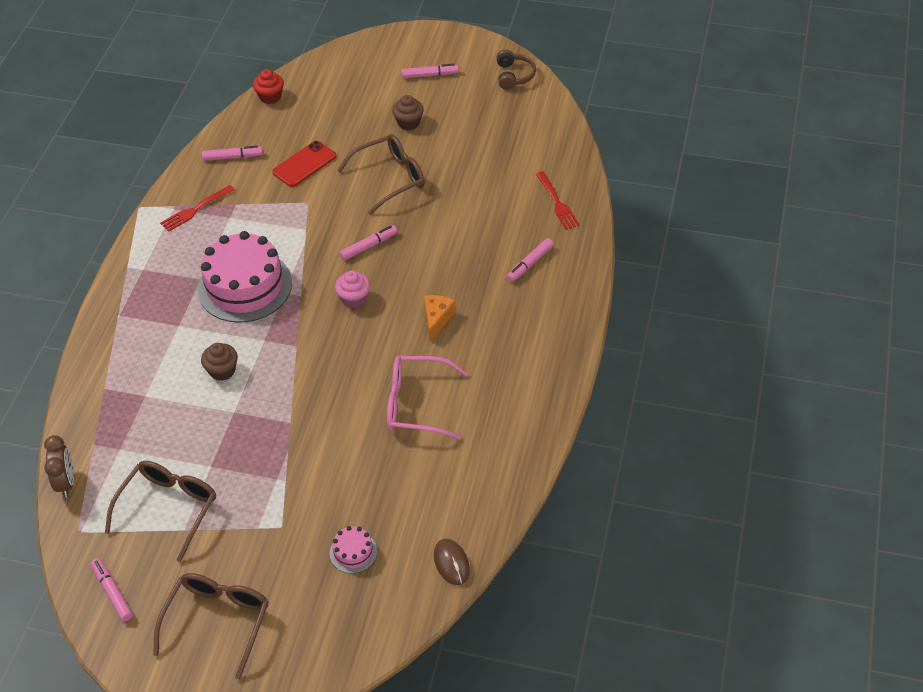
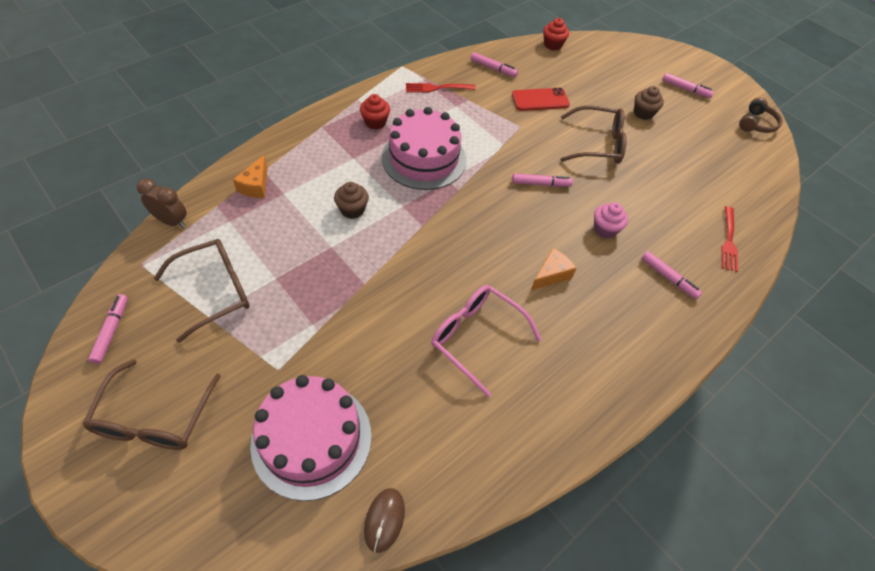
camera: 30 degrees right, 5 degrees up
(66, 482) = (172, 221): brown clock -> brown clock turned 90 degrees counterclockwise
(112, 405) = (256, 186): none -> orange cheese
(167, 279) = (375, 122): none -> red cupcake
(218, 621) = (154, 418): brown glasses -> brown glasses turned 135 degrees clockwise
(353, 552) = (311, 439): pink cake -> pink cake, size x2.30
(354, 298) = (497, 216): pink cupcake -> pink cupcake (605, 229)
(530, 263) = (668, 278): pink marker -> pink marker turned 120 degrees counterclockwise

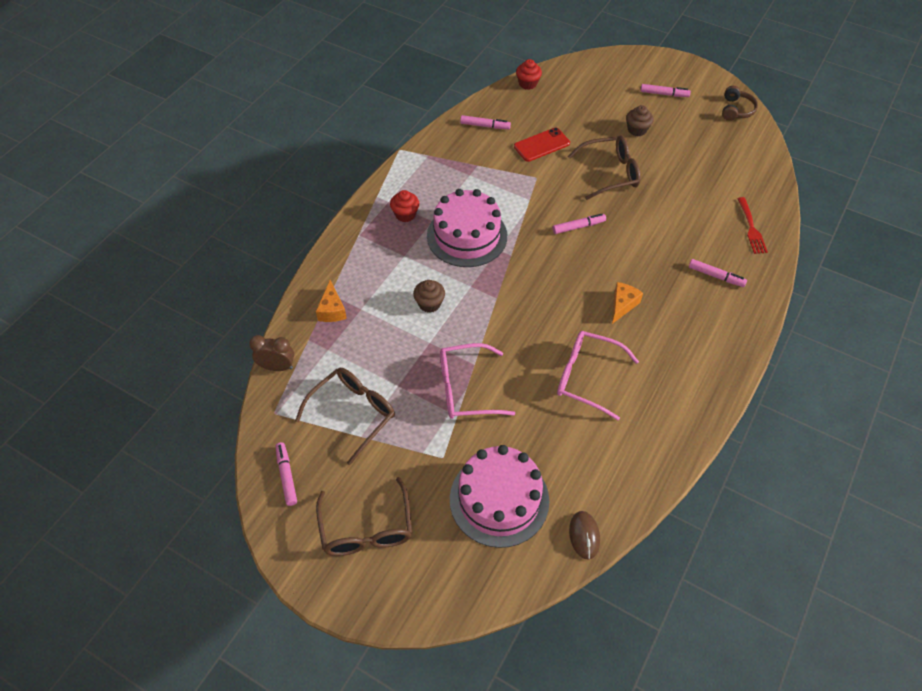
camera: 15 degrees left, 0 degrees up
(341, 305) = (465, 389): none -> pink glasses
(437, 88) = (443, 162): red fork -> none
(605, 229) = (649, 250): pink cupcake -> none

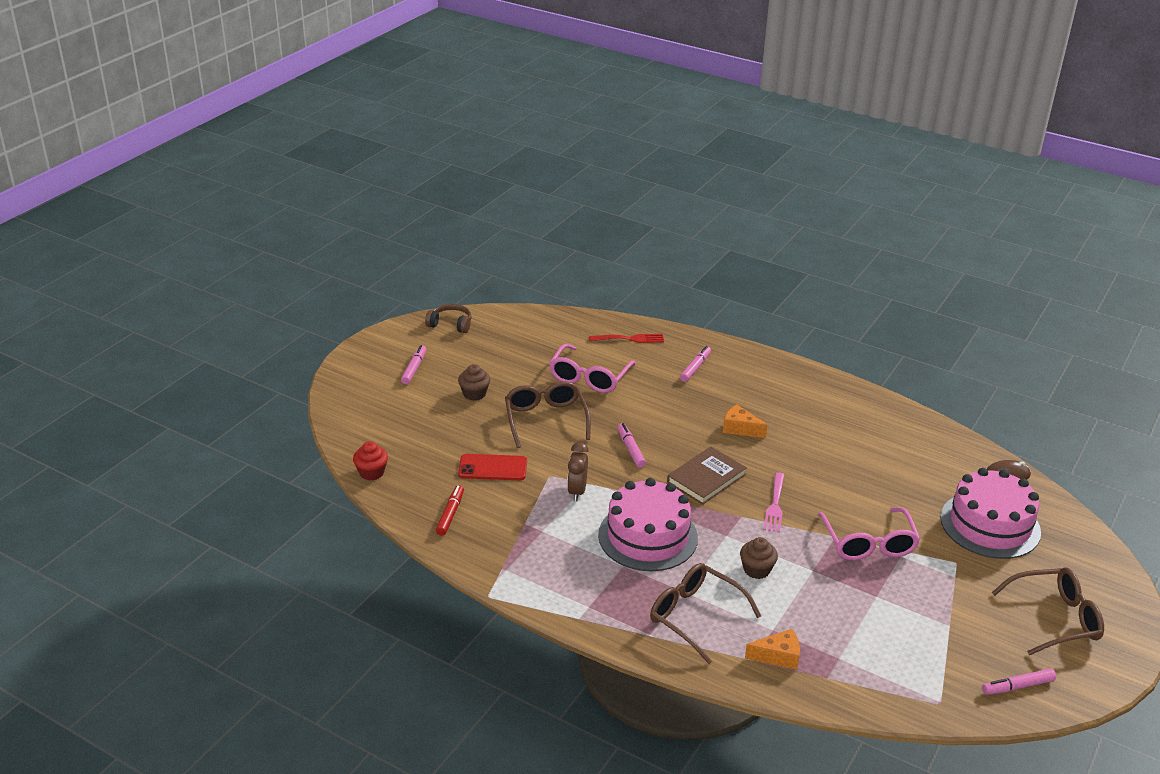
camera: 90 degrees left, 20 degrees down
(277, 367) = (874, 705): brown clock -> brown clock (577, 491)
(353, 413) = (922, 632): brown glasses -> brown glasses (695, 616)
(405, 214) = (612, 590): red cupcake -> none
(484, 126) = (450, 514): pink marker -> red marker
(513, 323) = (775, 505): none -> pink fork
(541, 145) = (492, 468): red phone -> red phone turned 60 degrees counterclockwise
(545, 276) = (706, 478): none -> brown book
(586, 377) = (835, 459): pink glasses -> pink glasses (589, 378)

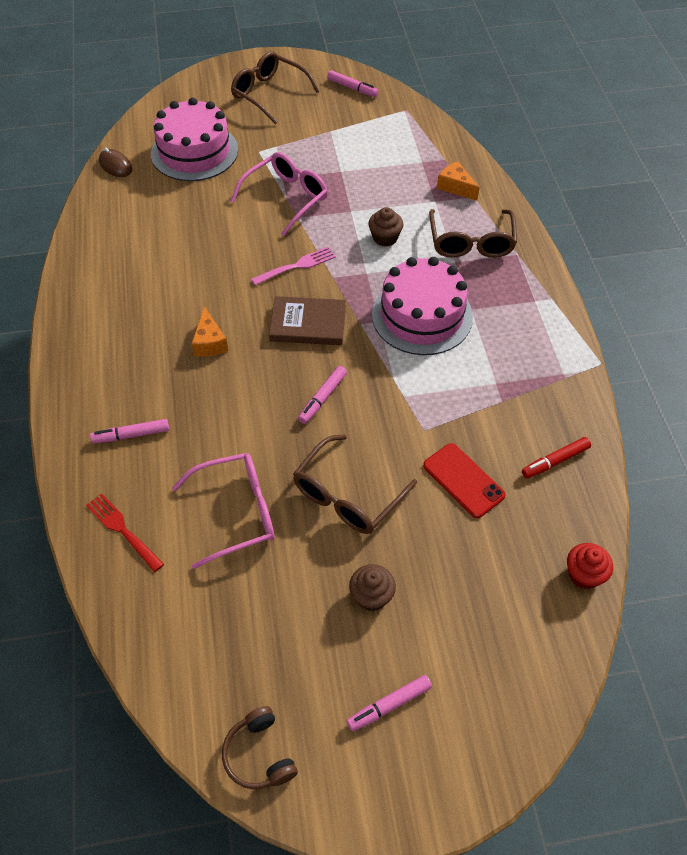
camera: 130 degrees left, 20 degrees up
(577, 491) = (422, 395): brown clock -> none

